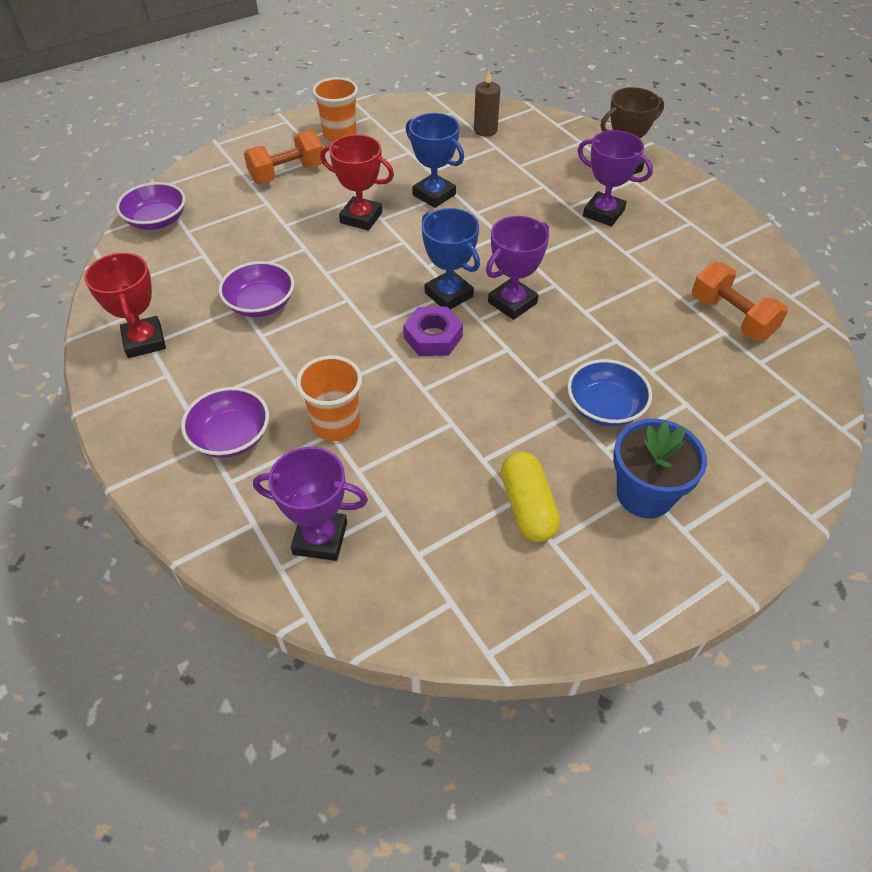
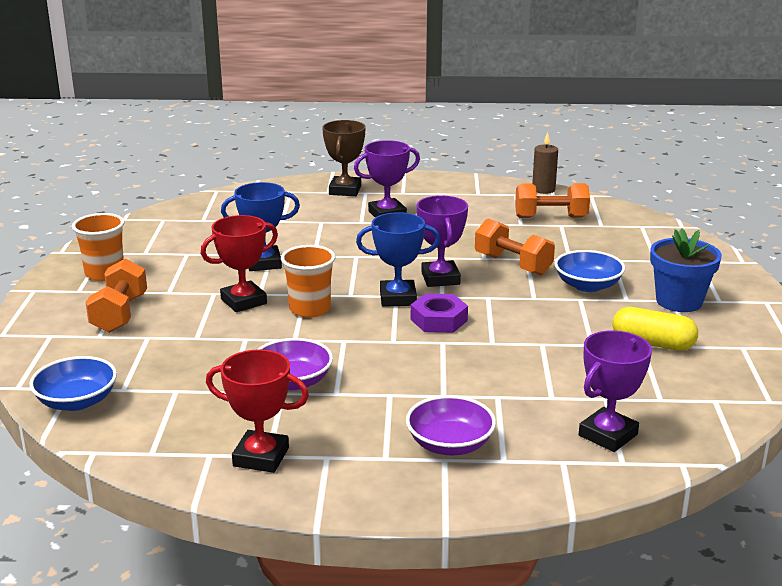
camera: 55 degrees left, 25 degrees down
(157, 221) = (77, 401): purple bowl -> blue bowl
(336, 424) = (490, 391): orange cup -> orange cup (310, 309)
(485, 130) = (213, 216): brown candle -> brown candle (543, 189)
(591, 336) = (512, 265): none -> orange dumbbell

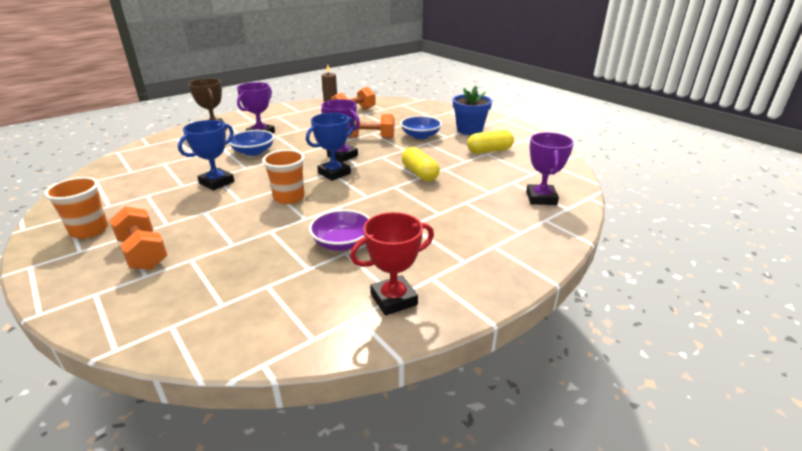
camera: 40 degrees left, 5 degrees up
(77, 401) = (192, 333): blue bowl -> blue bowl (253, 152)
(243, 301) = (235, 209): red trophy -> none
(438, 320) = (374, 176): purple nut -> none
(450, 444) = (484, 237): purple bowl -> none
(499, 338) = (420, 174): none -> yellow capsule

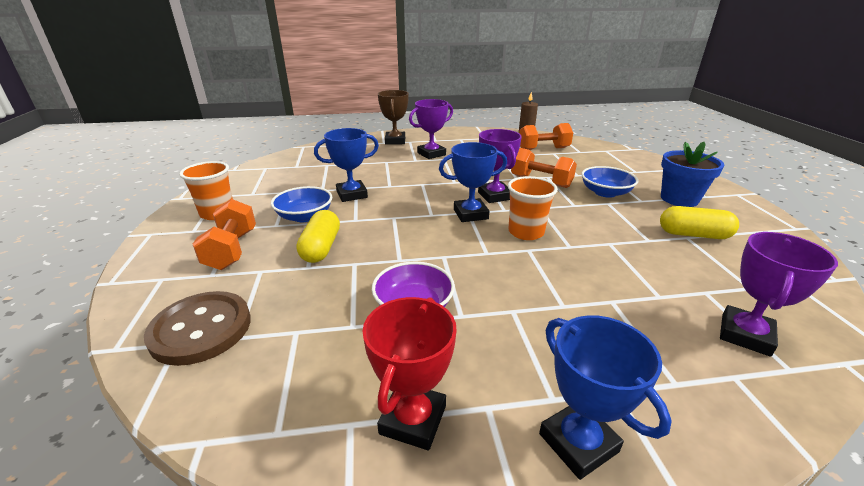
camera: 30 degrees right, 0 degrees up
(183, 311) = (201, 329): none -> brown button
(253, 152) = (410, 171): blue bowl -> blue bowl (305, 216)
(289, 197) = (403, 230): orange cup -> orange cup (526, 232)
(393, 299) = (413, 419): red trophy -> red trophy turned 75 degrees counterclockwise
(420, 174) = (572, 241): yellow capsule -> yellow capsule (321, 248)
(489, 275) = (578, 443): none -> blue trophy

